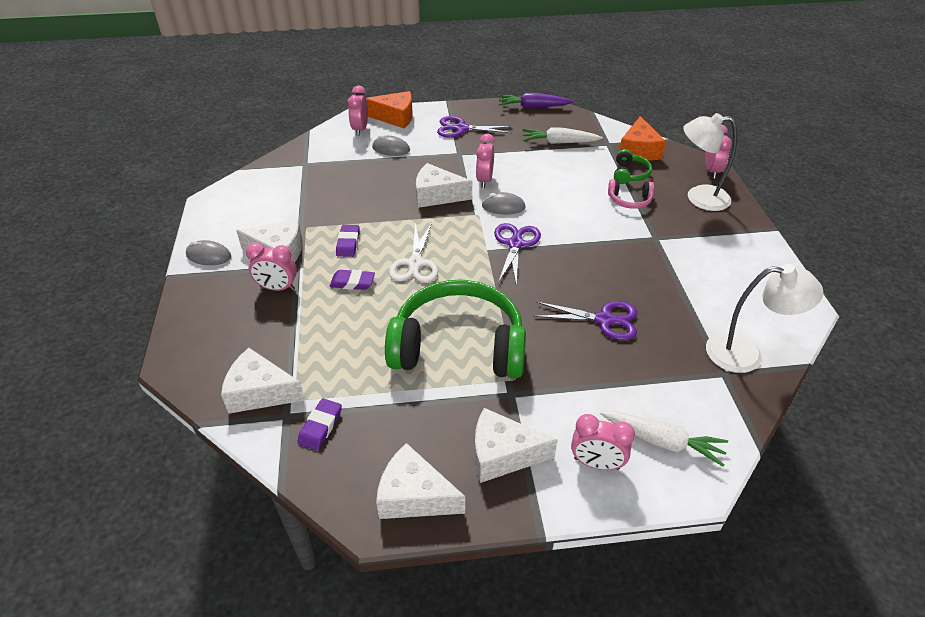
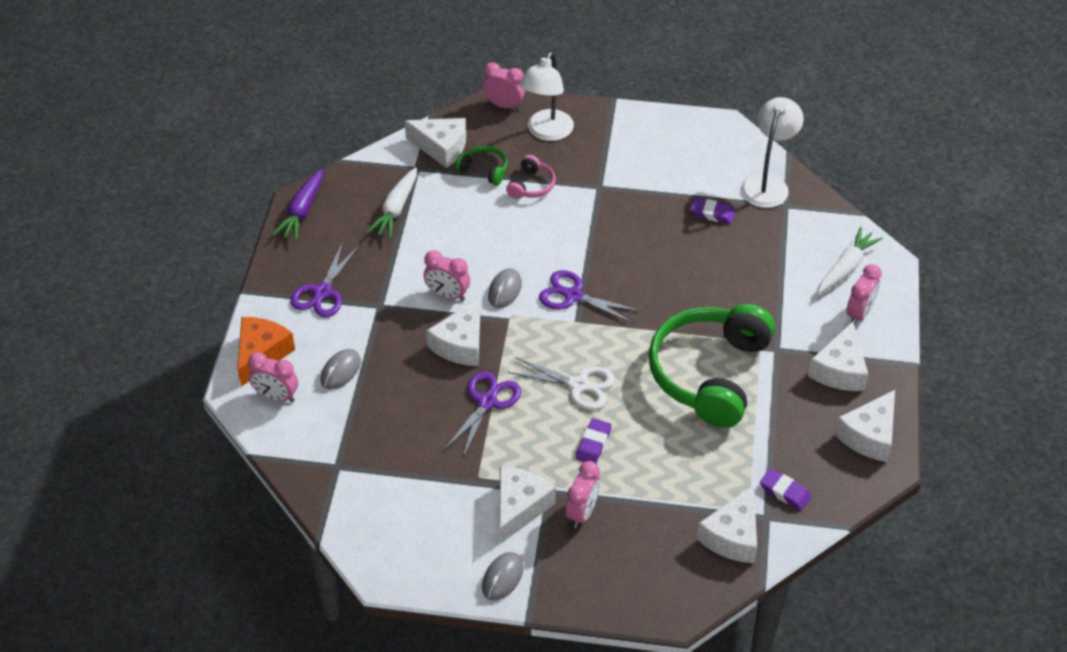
camera: 75 degrees left, 5 degrees up
(348, 243) = (524, 440): purple eraser -> purple eraser (712, 213)
(604, 320) = (703, 260): purple scissors -> purple scissors (487, 402)
(639, 150) = (441, 147): orange cheese -> white cheese

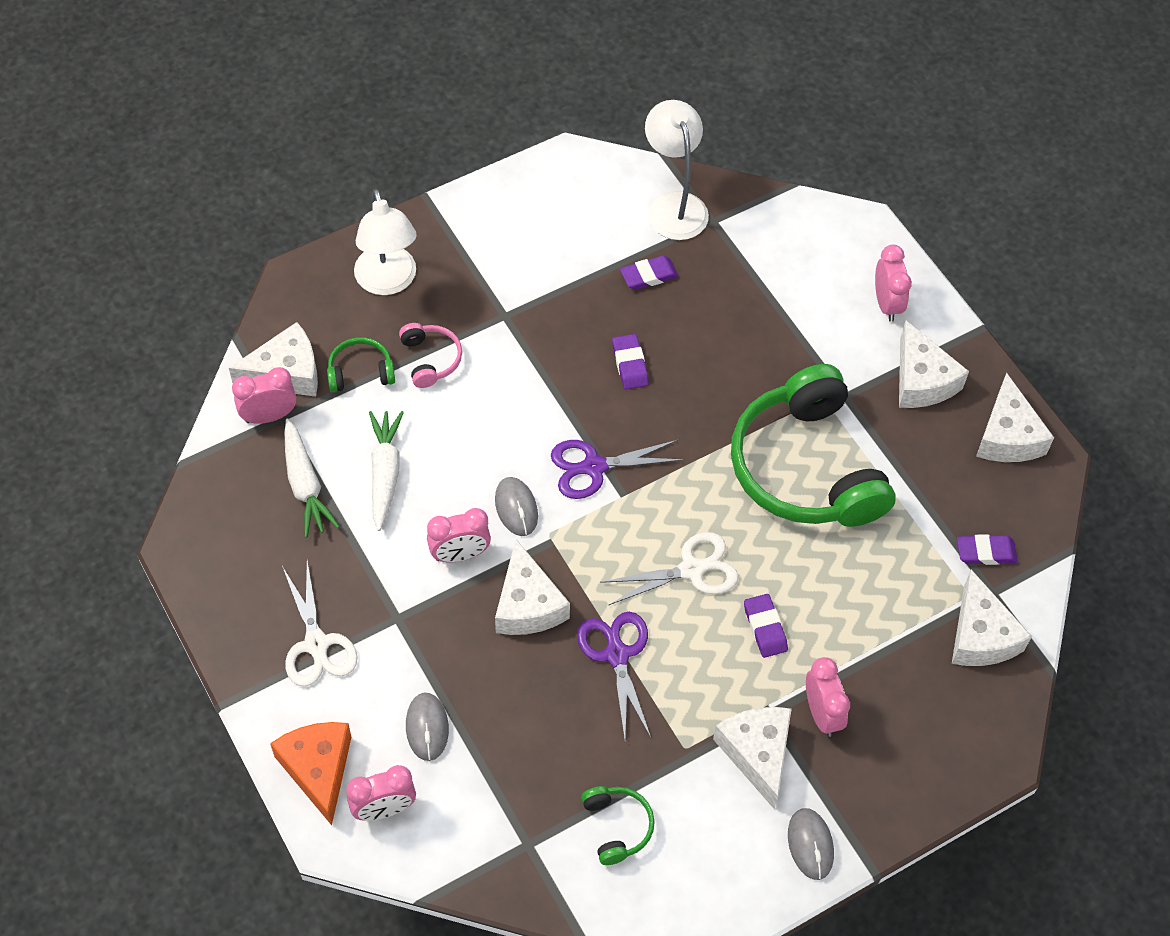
camera: 40 degrees left, 10 degrees up
(302, 211) = (197, 556): purple carrot -> none
(323, 292) = (316, 644): purple scissors -> white scissors
(396, 491) = (617, 826): none -> green headphones
(504, 105) = (310, 275): pink clock -> pink clock (269, 416)
(651, 254) = (630, 364): none -> purple eraser
(846, 267) = (831, 258): white carrot -> white carrot (385, 473)

